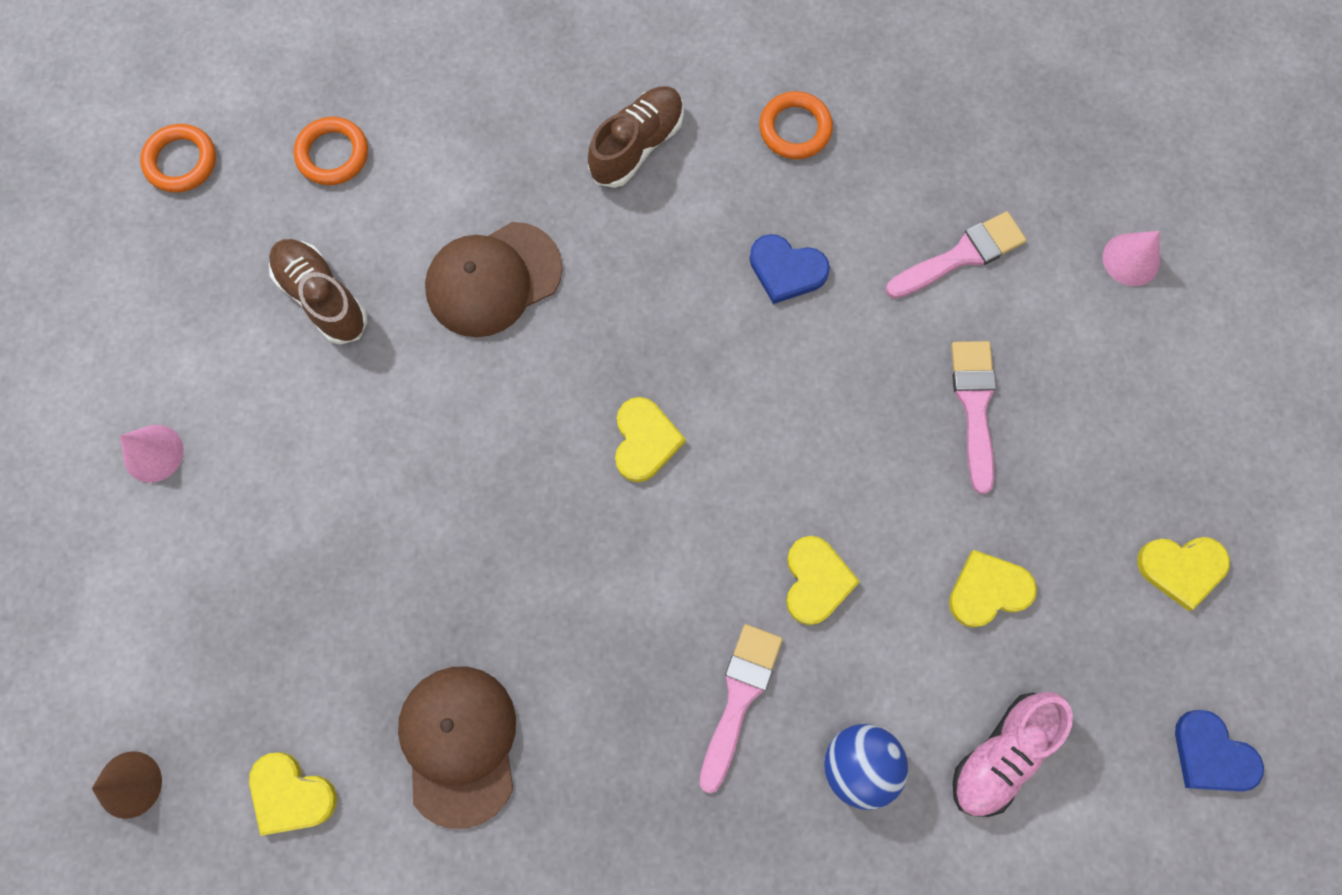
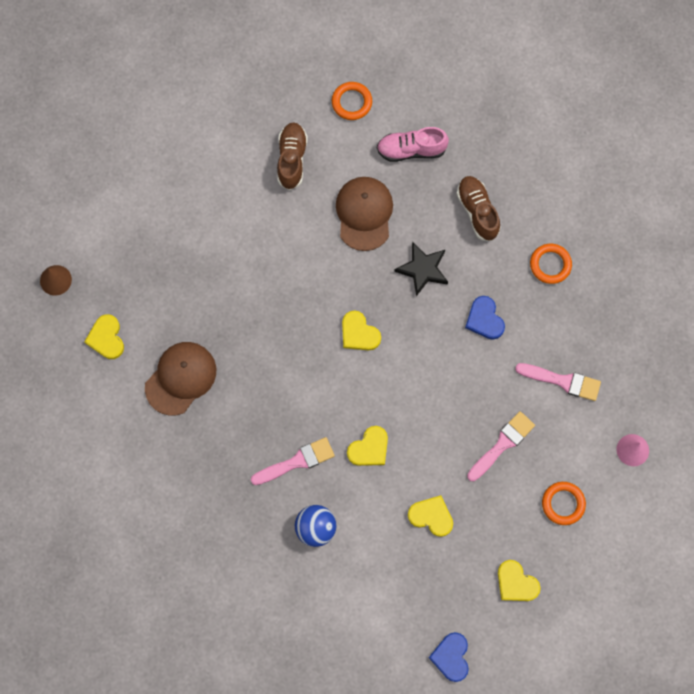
camera: 45 degrees right, 0 degrees up
(153, 453) = (173, 163): pink cone -> none
(181, 161) = (290, 51): orange ring -> orange ring (563, 504)
(493, 279) = (364, 213): brown cap -> brown cap turned 75 degrees clockwise
(637, 145) = (477, 211): brown shoe -> brown shoe turned 105 degrees counterclockwise
(643, 280) = (423, 269): none -> black star
(645, 441) = (359, 333): yellow heart -> yellow heart turned 90 degrees clockwise
(1001, 754) = (372, 577): pink shoe -> pink shoe (411, 150)

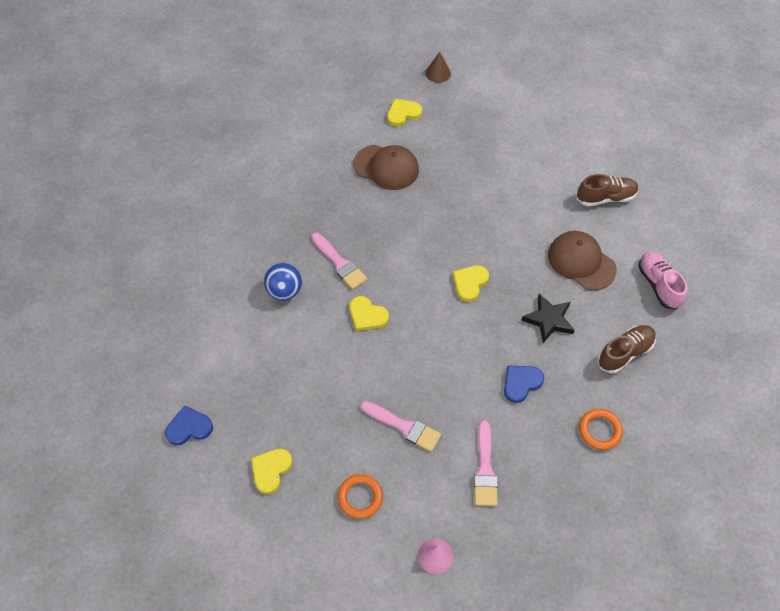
camera: 75 degrees right, 15 degrees down
(351, 102) = (679, 229): orange ring -> none
(364, 213) = (581, 262): brown cap -> brown cap turned 120 degrees counterclockwise
(431, 516) = (318, 380): yellow heart -> none

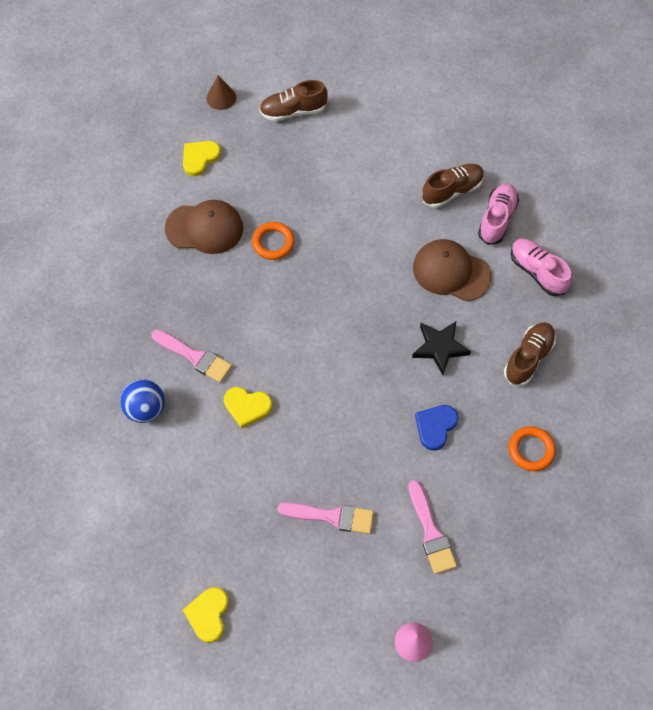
camera: 20 degrees left, 5 degrees up
(189, 427) = (100, 600): blue heart -> none
(360, 497) = (314, 609): orange ring -> orange ring (273, 243)
(469, 283) = (343, 334): yellow heart -> none
(493, 99) = (293, 111): none -> brown shoe
(637, 231) = (497, 219): none -> pink shoe

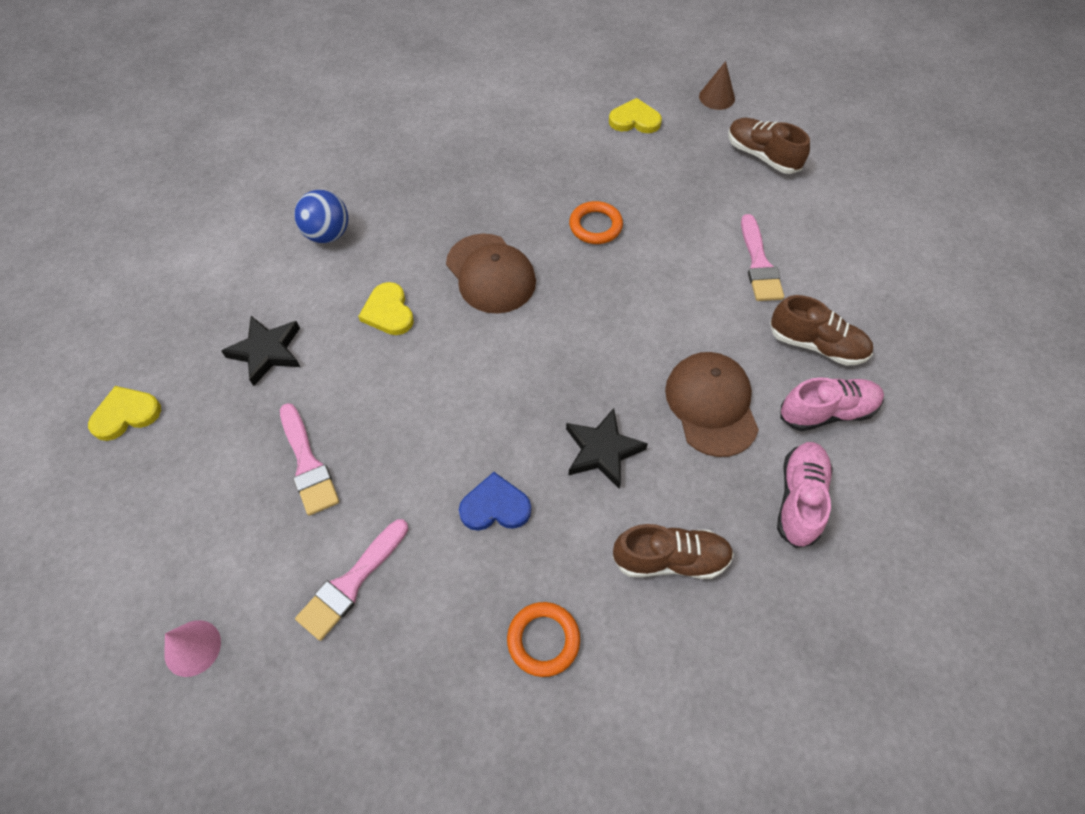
camera: 55 degrees right, 5 degrees down
(195, 357) = (413, 239): pink brush -> pink brush (759, 264)
(204, 228) = (562, 166): brown cap -> brown cap (490, 274)
(222, 499) = (267, 352): none -> black star

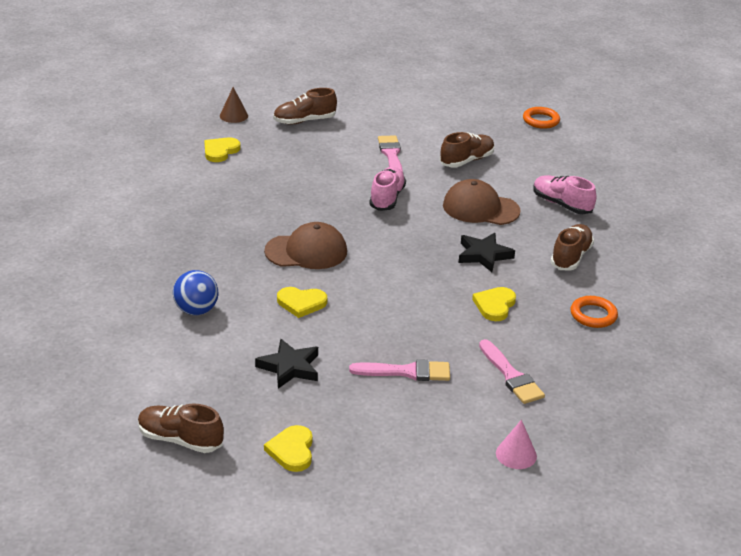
camera: 65 degrees left, 25 degrees down
(113, 317) = (180, 440): none -> brown shoe
(495, 506) = (495, 305): blue heart -> yellow heart
(595, 226) = (303, 198): orange ring -> orange ring (541, 120)
(759, 264) = (391, 155): pink brush -> pink brush turned 120 degrees counterclockwise
(827, 412) = (514, 175): pink shoe -> pink shoe (387, 198)

